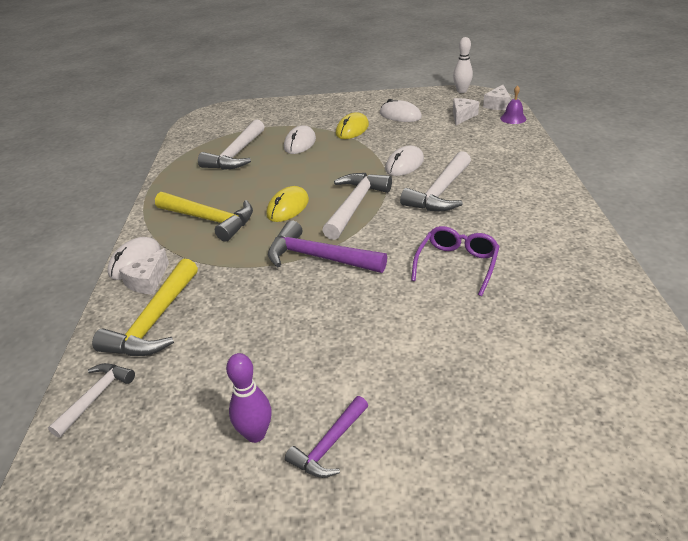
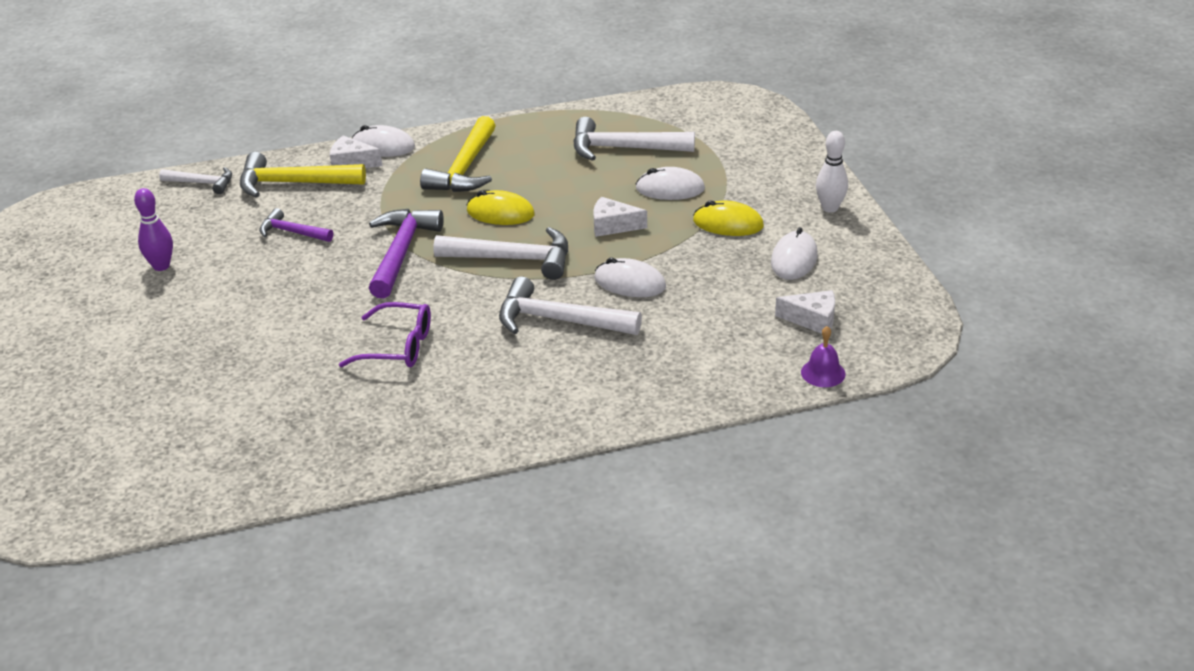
camera: 75 degrees right, 0 degrees up
(329, 445) = (148, 303): purple hammer -> purple hammer (292, 232)
(461, 91) = (923, 311): white bowling pin -> white bowling pin (830, 208)
(497, 105) = (875, 353): white cheese -> white cheese (613, 226)

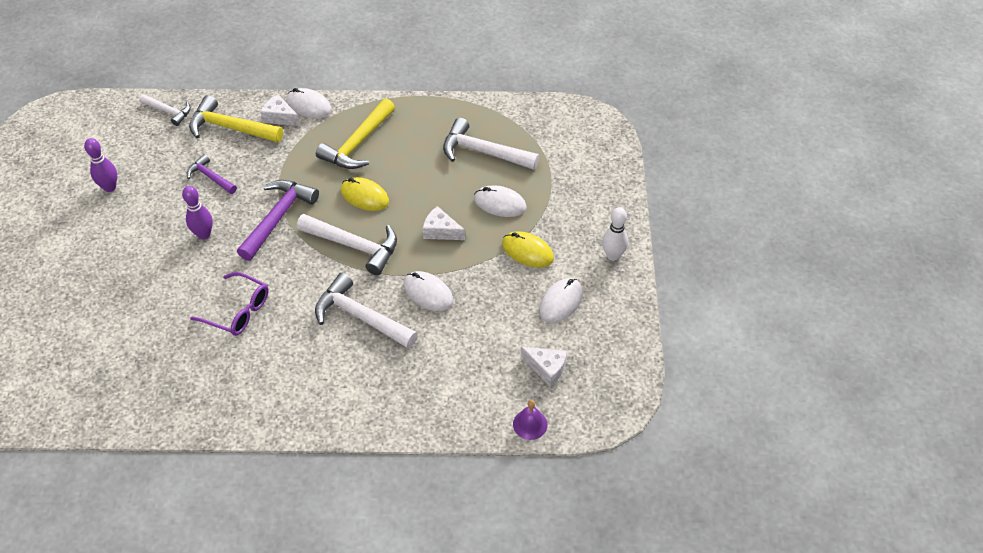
camera: 15 degrees right, 15 degrees up
(312, 285) = (204, 234): none -> purple bowling pin

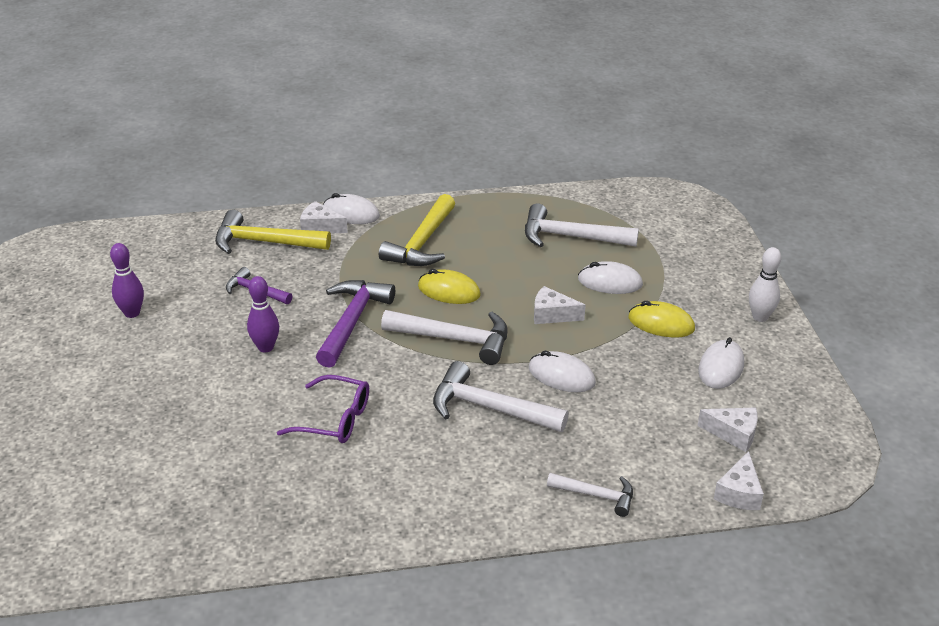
camera: 10 degrees left, 15 degrees down
(168, 112) = (183, 234): white hammer -> white hammer (597, 496)
(530, 424) = (739, 493): purple bell -> white cheese

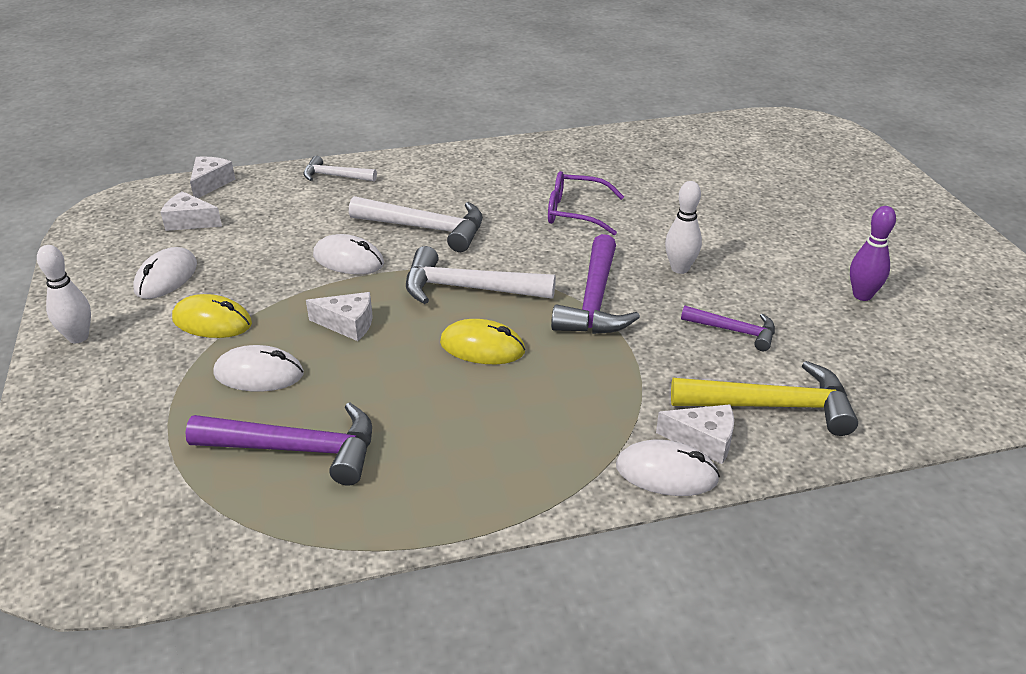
camera: 175 degrees right, 0 degrees up
(265, 347) = (680, 268): purple bowling pin -> white bowling pin
(422, 243) = (534, 421): yellow hammer -> none
(570, 237) = (298, 449): white hammer -> purple hammer

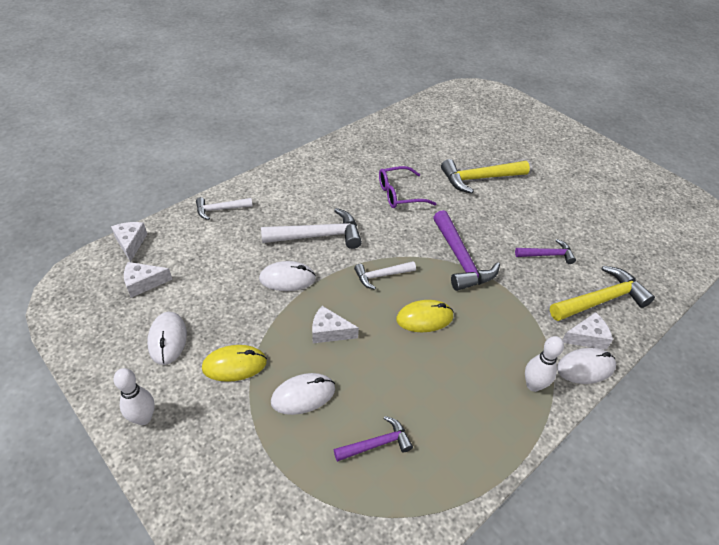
camera: 30 degrees left, 10 degrees up
(298, 449) = (377, 444): purple hammer -> purple hammer, size x0.59
(348, 324) = (329, 332): white cheese -> white cheese turned 150 degrees counterclockwise
(467, 288) = (381, 276): white hammer -> white hammer, size x0.59
(680, 268) = (488, 219): white bowling pin -> white bowling pin (533, 385)
(710, 222) = (479, 179): none -> yellow hammer
(862, 295) = (588, 207): purple bowling pin -> none

